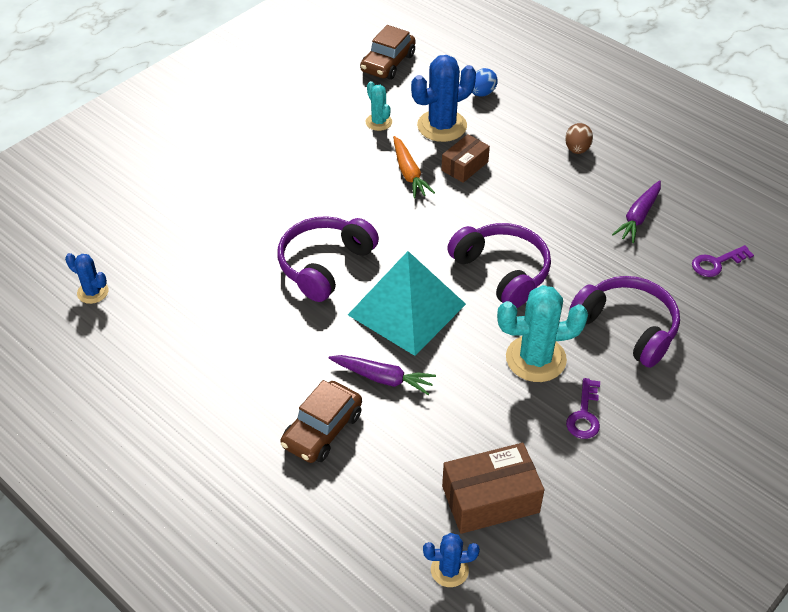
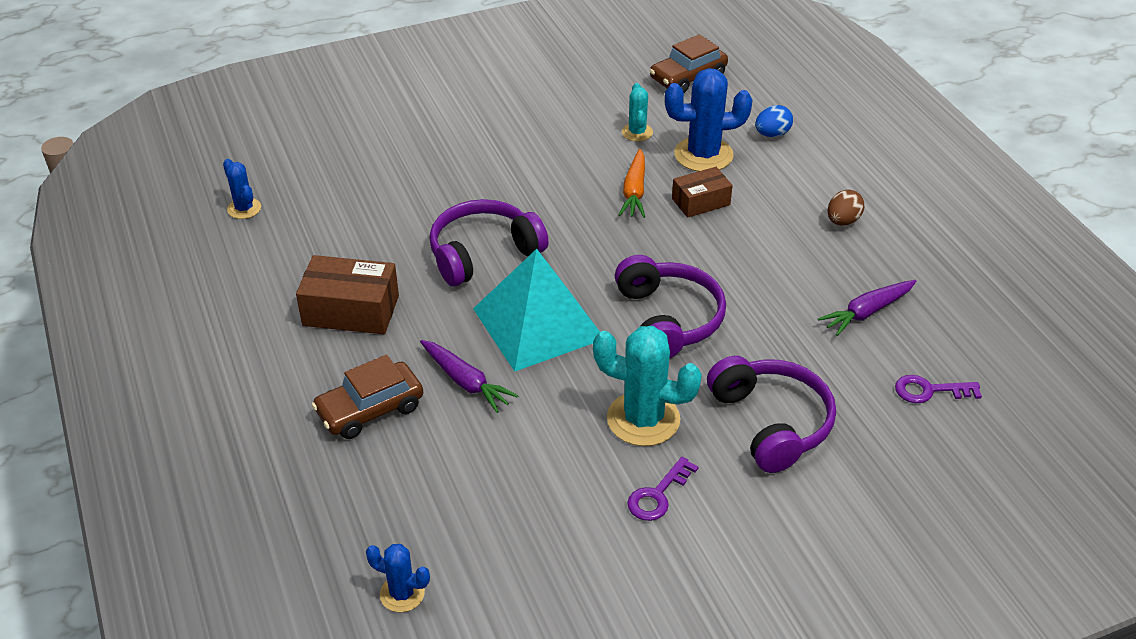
camera: 25 degrees right, 5 degrees down
(490, 499) = (494, 541): brown box -> brown box (351, 310)

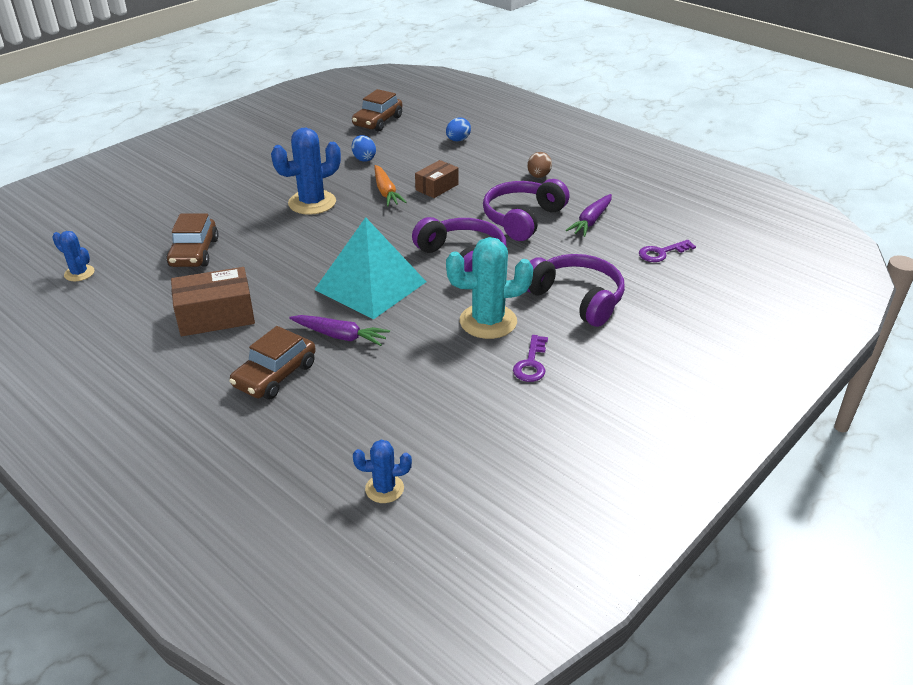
camera: 25 degrees left, 5 degrees down
(372, 217) = (194, 253): none -> brown car
(483, 253) = (299, 254): purple headphones -> purple headphones (522, 219)
(637, 132) = (364, 159): turquoise cactus -> blue egg
(703, 155) = (419, 161): blue cactus -> blue cactus (312, 203)

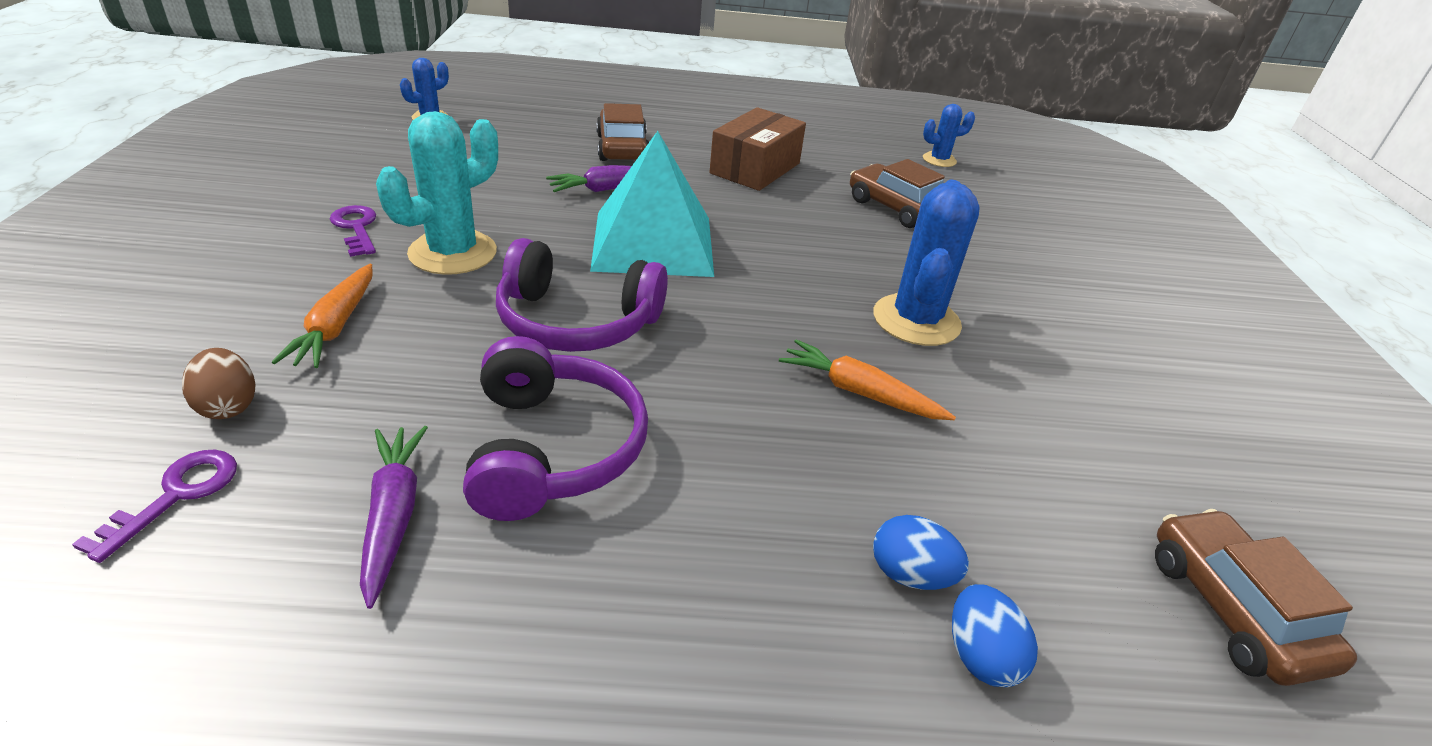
camera: 135 degrees right, 0 degrees up
(364, 159) = (1025, 455): blue egg -> blue egg (910, 575)
(436, 187) = (800, 450): brown box -> none
(538, 176) = (633, 619): brown egg -> brown egg (228, 406)
(576, 298) = (336, 326): purple headphones -> orange carrot

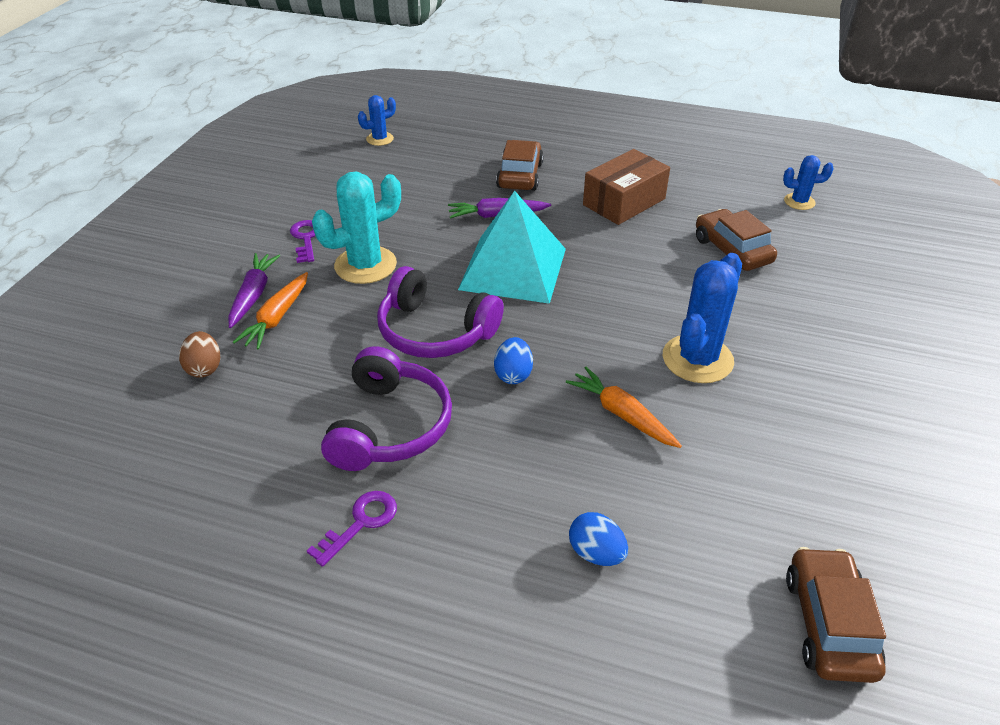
camera: 20 degrees right, 5 degrees up
(176, 495) = (168, 423): purple key -> purple key (361, 523)
(393, 516) = (283, 456): purple carrot -> purple carrot (253, 295)
(980, 656) = (618, 614): blue egg -> blue egg (513, 374)

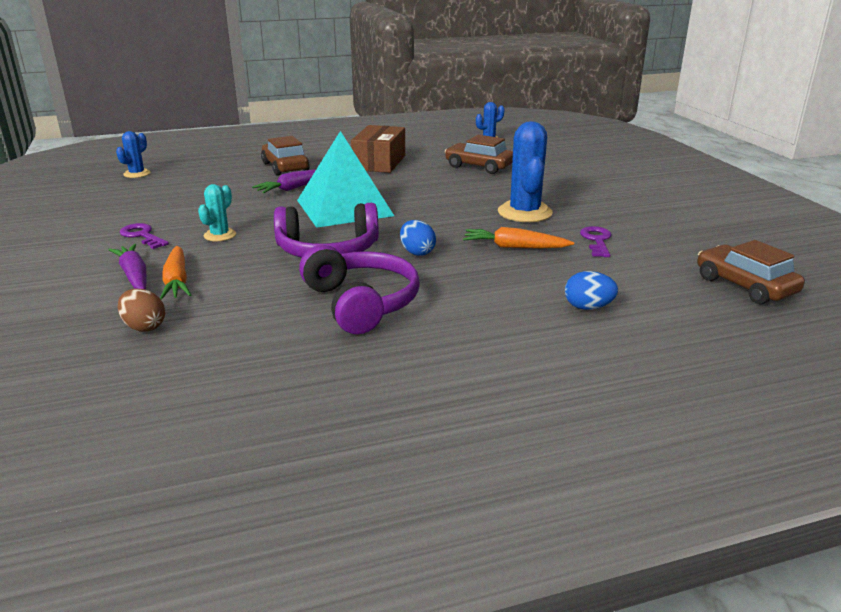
camera: 35 degrees left, 15 degrees down
(361, 523) = (410, 355): purple key -> purple key (596, 240)
(365, 265) = (220, 235): turquoise cactus -> turquoise cactus, size x0.54

